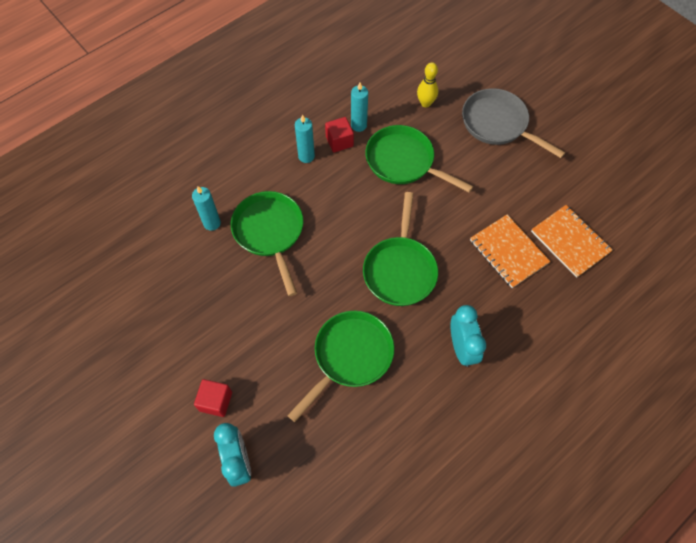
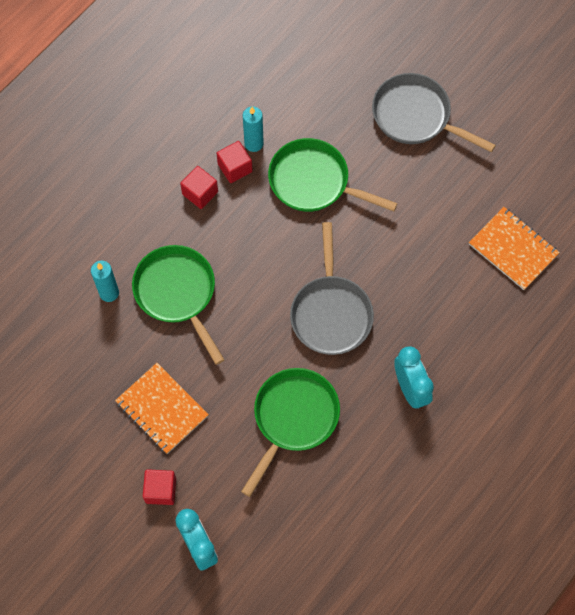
camera: 10 degrees left, 5 degrees up
(306, 156) = (200, 193): turquoise candle -> red cube
(400, 270) = (331, 313): green pan -> grey pan
(425, 103) = (327, 102): yellow bowling pin -> none
(508, 252) = (447, 272): orange notebook -> orange notebook (162, 409)

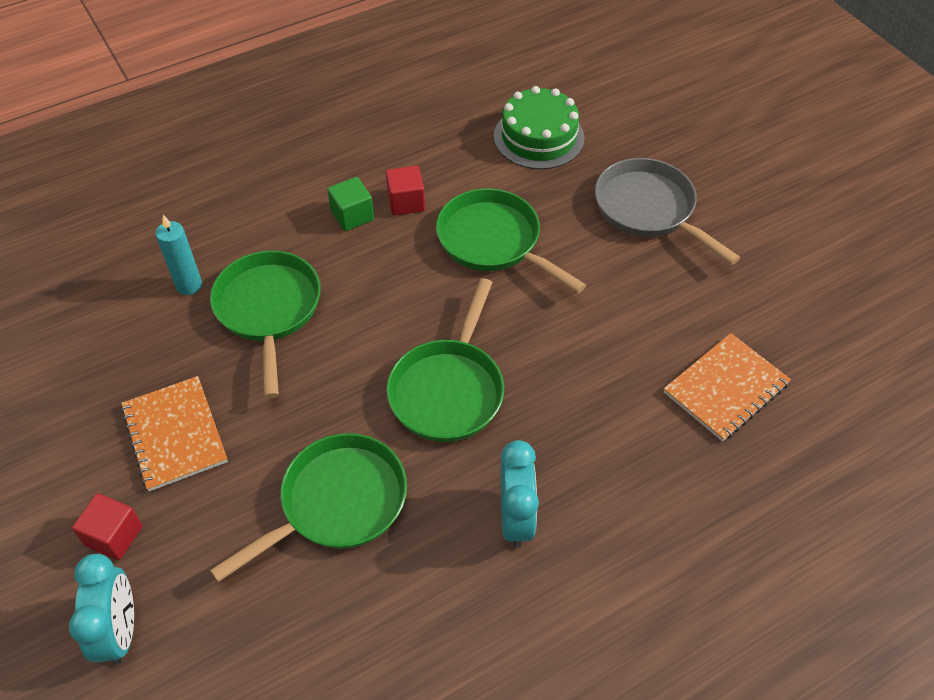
camera: 20 degrees right, 15 degrees down
(200, 193) = (352, 215): red cube -> green cube
(254, 143) = (440, 185): turquoise candle -> none
(310, 73) = (539, 137): none -> green cake
(331, 313) = (448, 390): grey pan -> green pan
(513, 249) = (726, 388): orange notebook -> orange notebook turned 75 degrees clockwise

